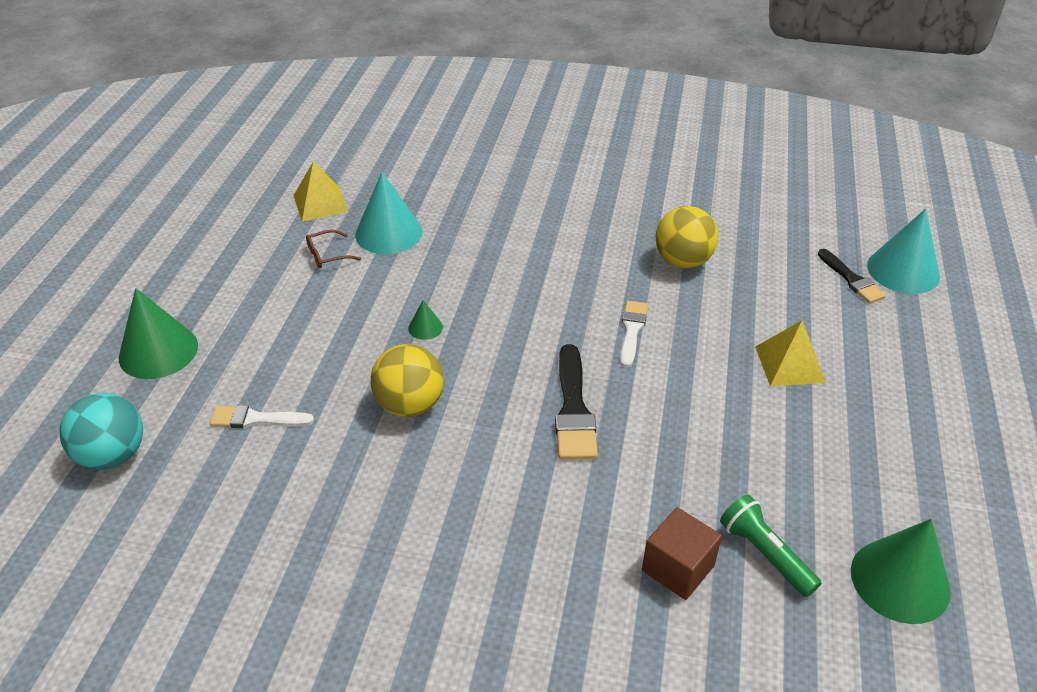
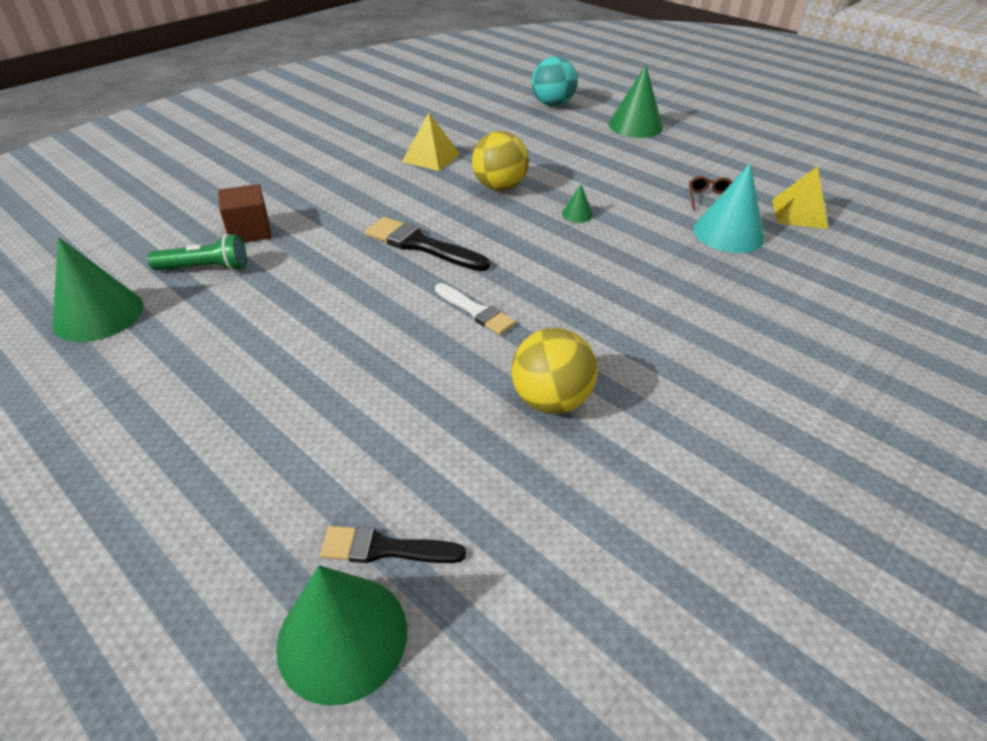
camera: 120 degrees right, 0 degrees up
(256, 419) = (541, 140): white brush -> none
(789, 364) = (329, 389): yellow pyramid -> yellow pyramid (431, 157)
(903, 270) = (342, 637): turquoise cone -> green cone

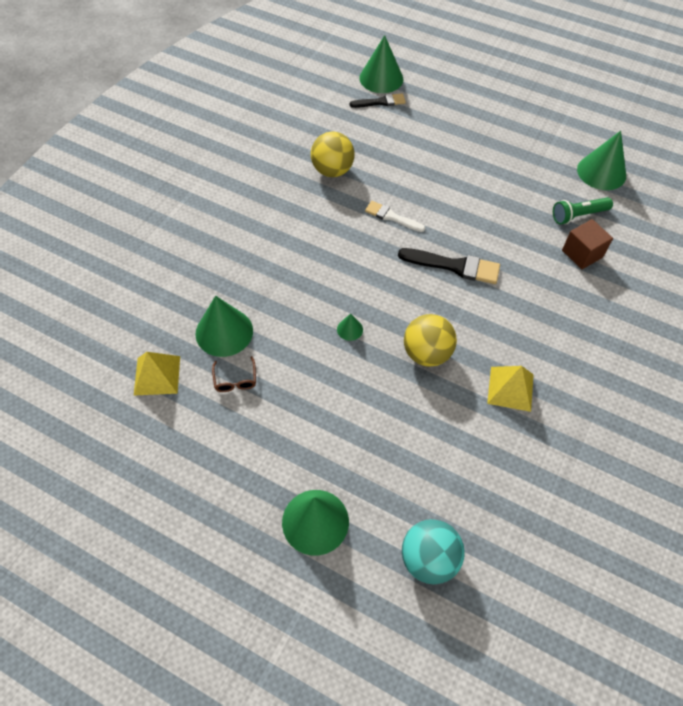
camera: 165 degrees right, 15 degrees up
(728, 233) = (224, 332): turquoise cone -> green cone

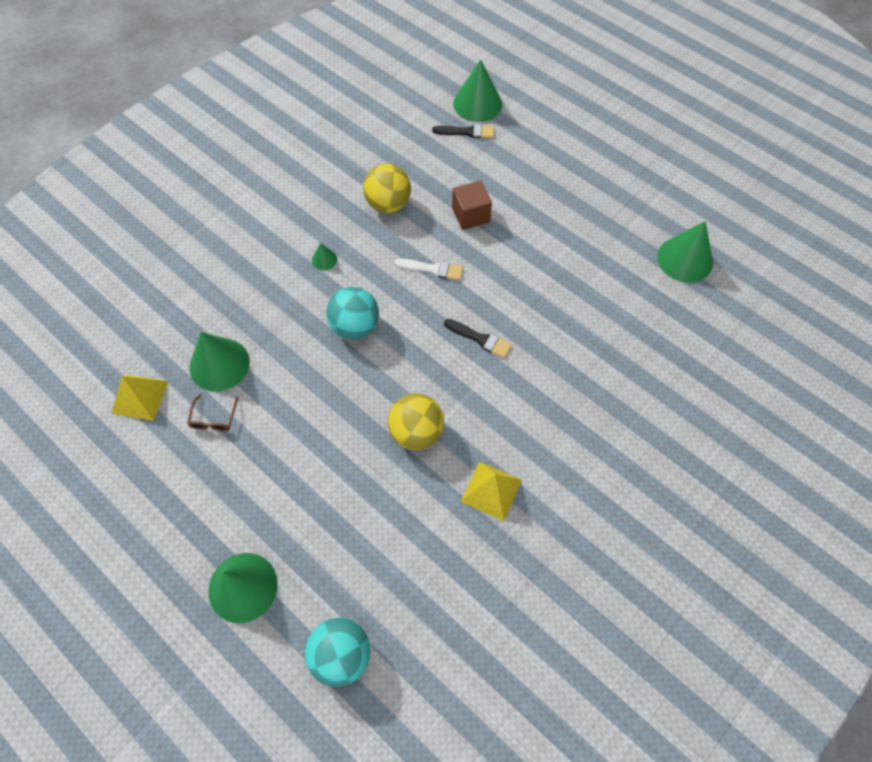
camera: 15 degrees right, 5 degrees up
(339, 276) = (355, 326): none -> turquoise ball
(350, 329) = (346, 388): green cone -> green cone (324, 259)
(391, 217) = (433, 269): white brush -> white brush turned 150 degrees clockwise
(454, 266) = (480, 339): black brush -> black brush, size x0.65
(578, 215) = (639, 306): green flashlight -> none
(582, 254) = (626, 352): brown cube -> brown cube (470, 215)

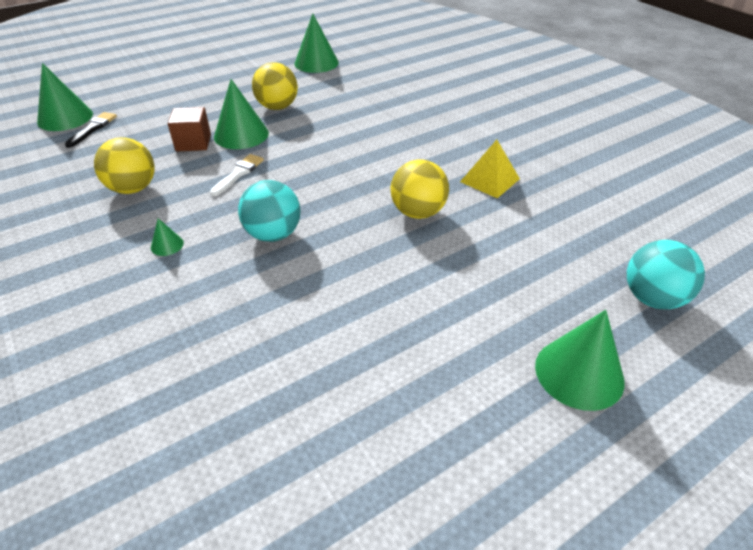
camera: 75 degrees left, 20 degrees down
(140, 397) = (264, 469): yellow pyramid -> none
(213, 419) = (339, 378): brown glasses -> none
(219, 364) = (258, 362): green cone -> green cone (241, 135)
(480, 339) = (334, 160): black brush -> none
(564, 257) = (277, 107): none -> yellow ball

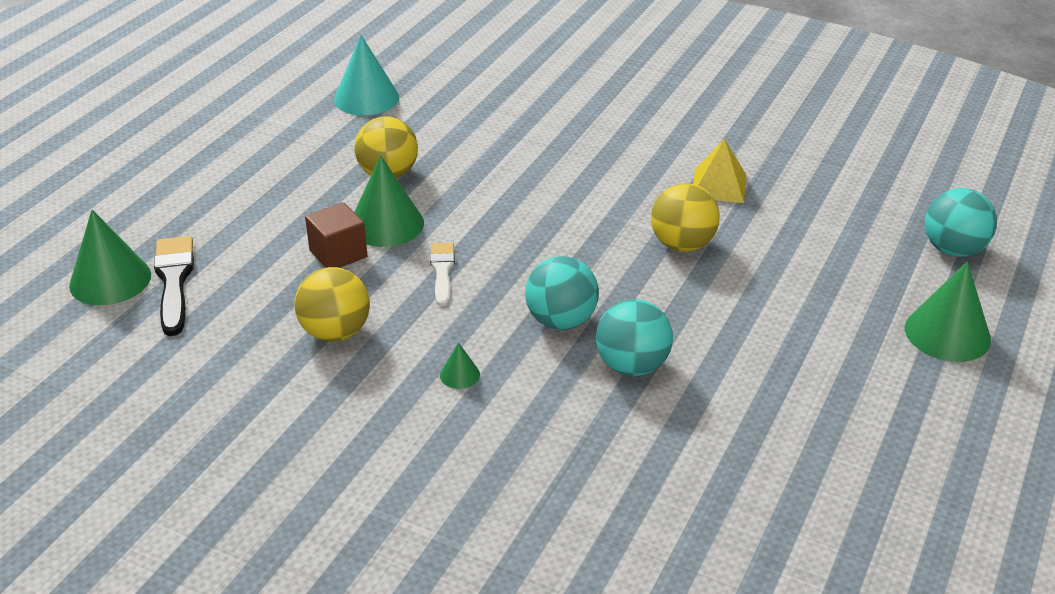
camera: 30 degrees left, 5 degrees down
(93, 128) = (174, 280): black brush -> black brush, size x1.54
(284, 287) = (632, 366): none -> turquoise ball
(316, 63) = (366, 98): green cone -> turquoise cone

